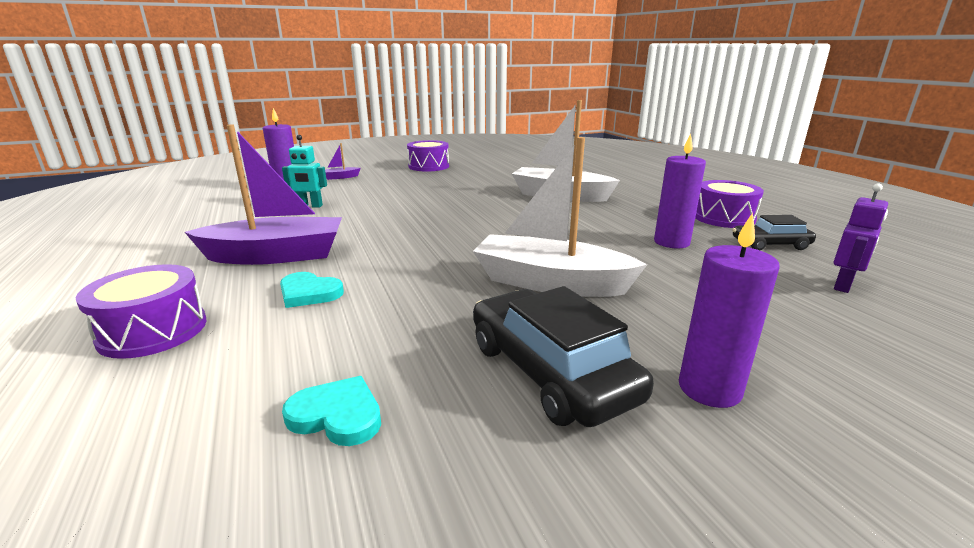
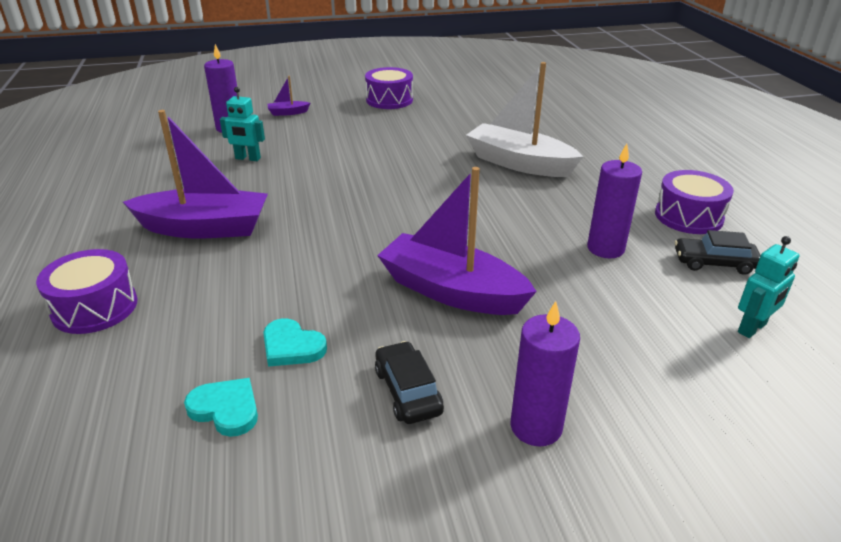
camera: 10 degrees right, 10 degrees up
(309, 293) = (226, 279): turquoise heart -> turquoise heart (292, 346)
(550, 283) = (452, 291): white boat -> purple boat
(550, 371) = (408, 391): black car -> black car, size x0.59
(843, 285) = (752, 328): purple robot -> turquoise robot

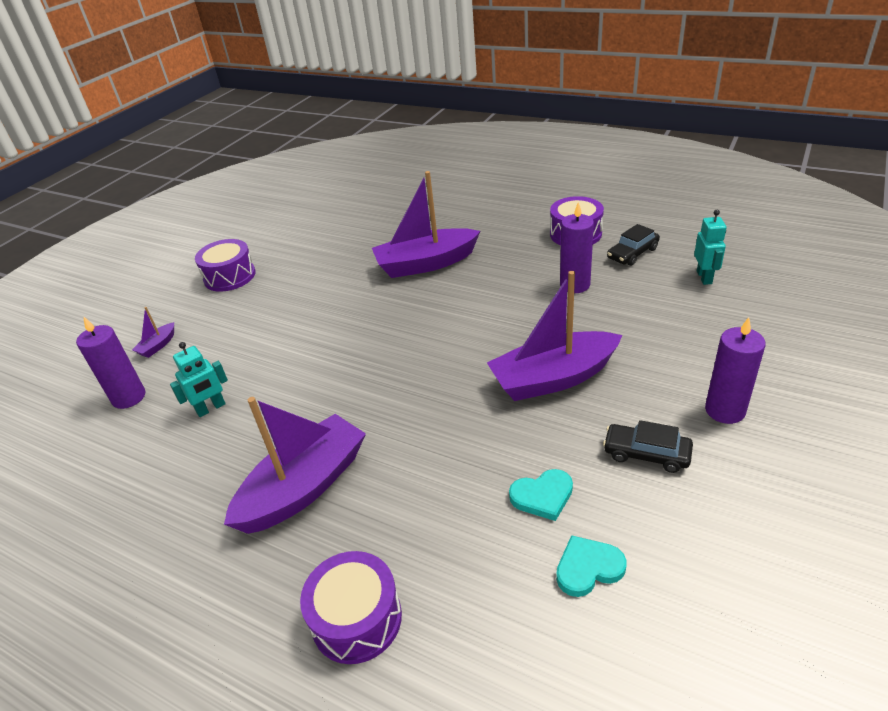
camera: 45 degrees left, 5 degrees up
(519, 163) = (426, 263): white boat -> purple boat

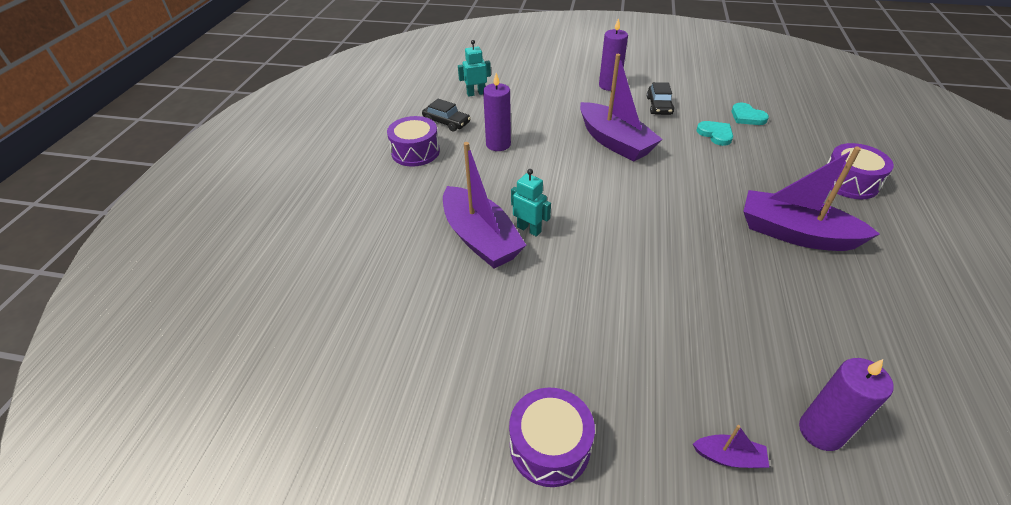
camera: 110 degrees left, 5 degrees up
(211, 408) = (775, 334): turquoise robot -> turquoise robot (529, 229)

